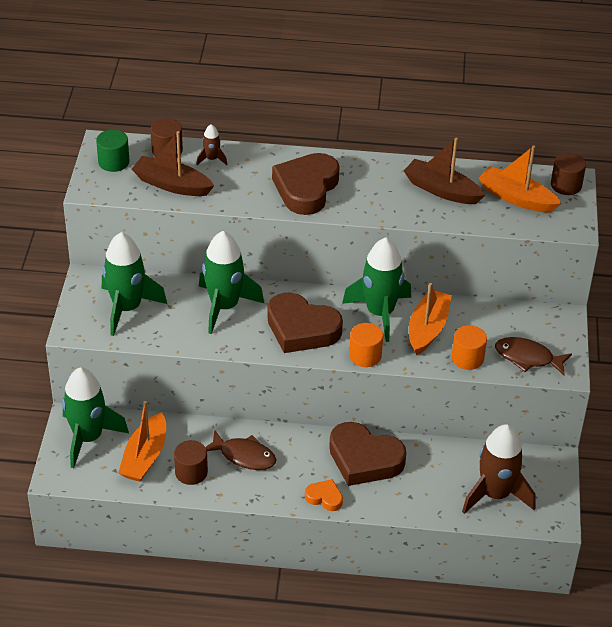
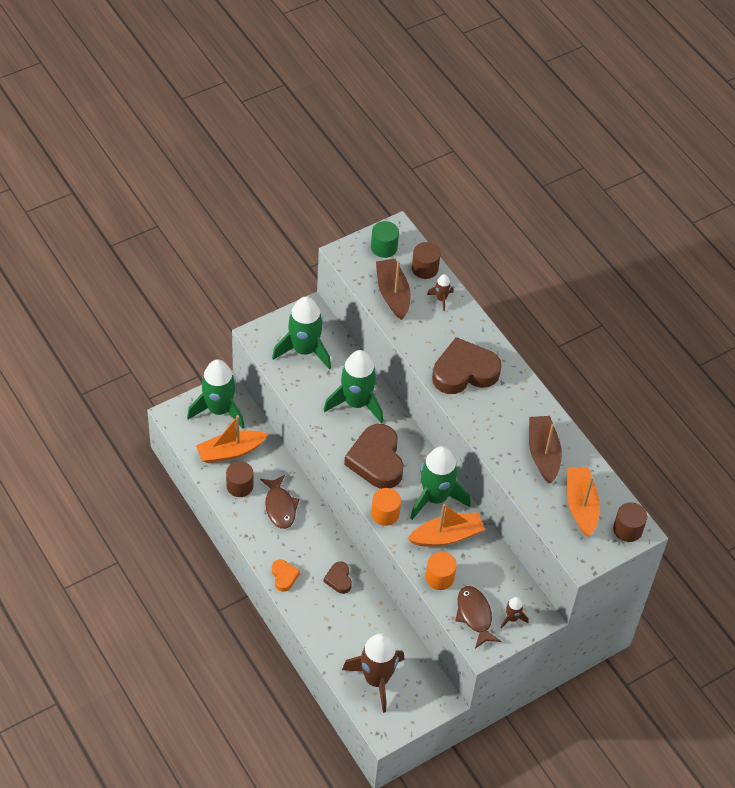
camera: 50 degrees right, 10 degrees up
(364, 459) = (339, 579): brown heart -> brown heart, size x0.48
(551, 336) = (512, 618): none -> brown rocket

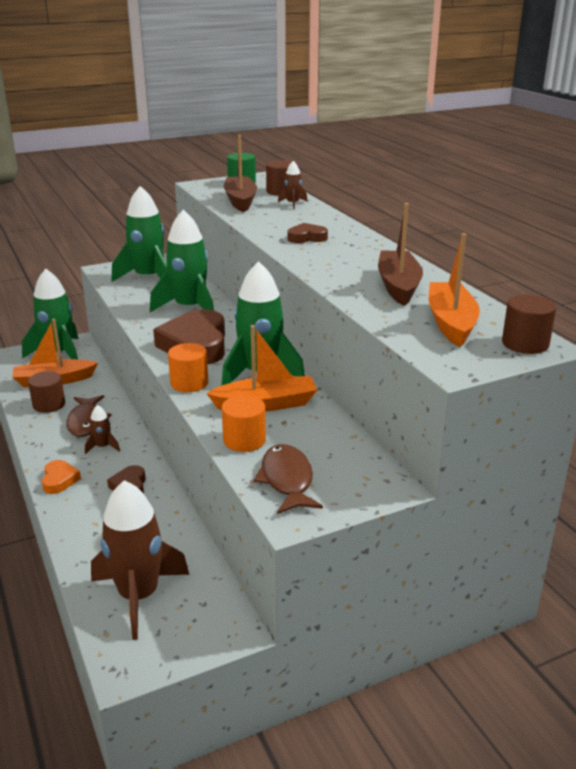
camera: 10 degrees right, 25 degrees down
(464, 372) = (307, 238): brown heart -> brown heart, size x0.48
(512, 618) = (345, 486): brown rocket -> brown rocket (103, 447)

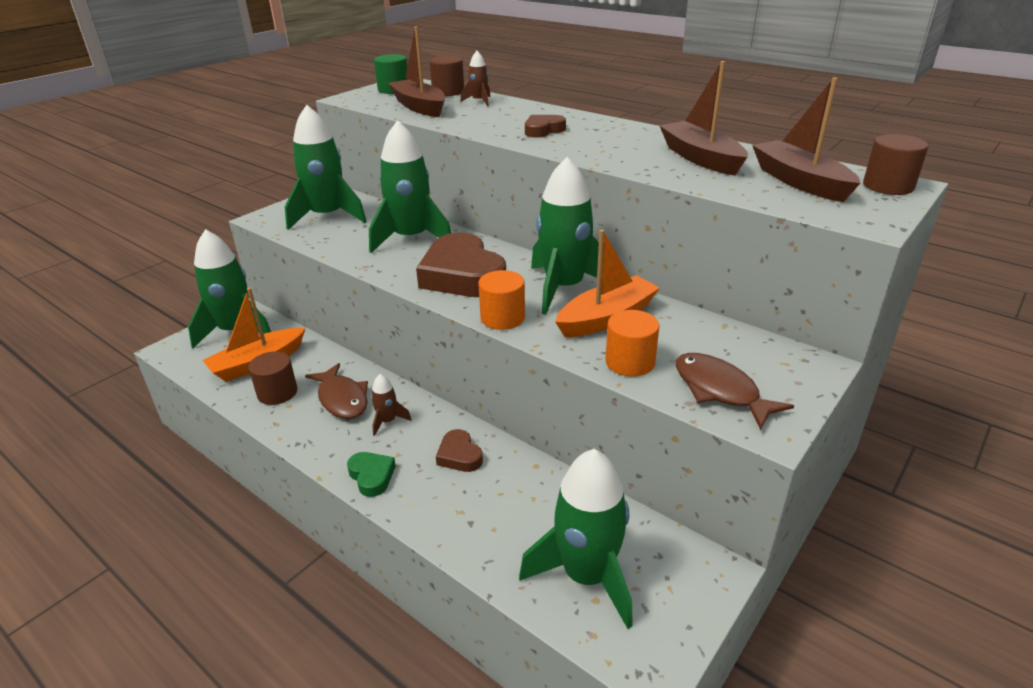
camera: 25 degrees left, 5 degrees up
(59, 480) = (371, 476): orange heart -> green heart
(138, 596) = (586, 576): brown rocket -> green rocket
(451, 323) = (799, 182): orange boat -> brown boat

